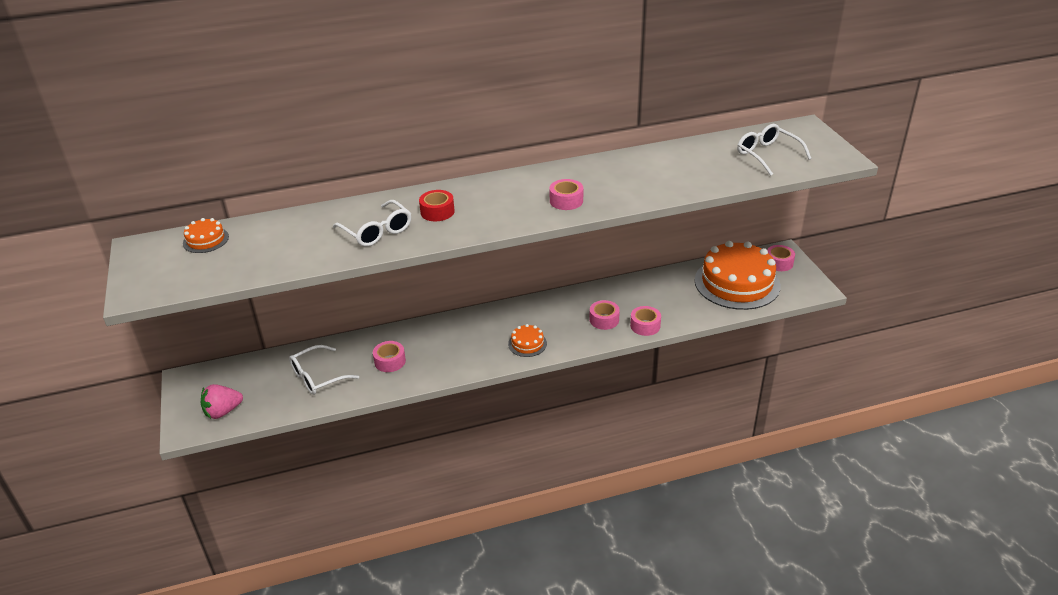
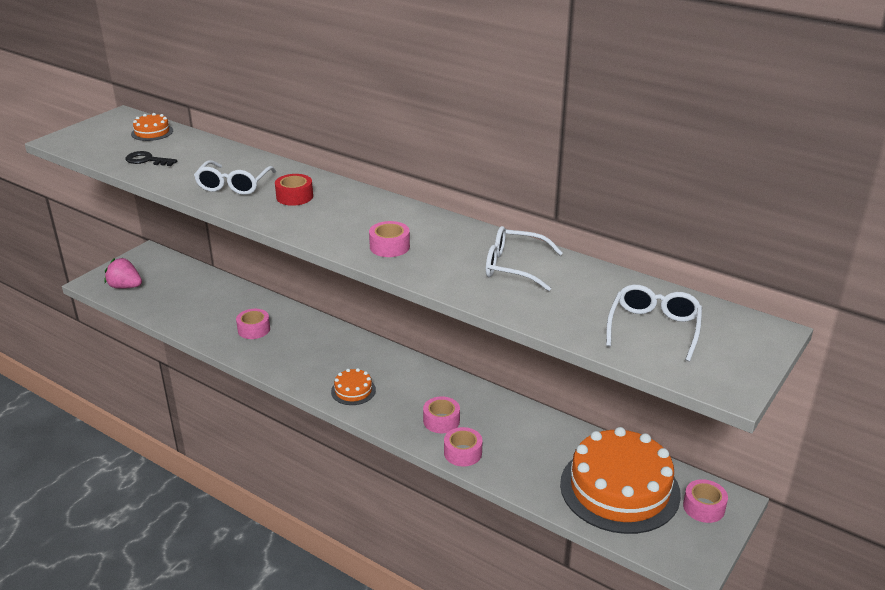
camera: 50 degrees right, 5 degrees down
(261, 258) = (147, 160): none -> black key
(317, 377) = (201, 306): white glasses -> white glasses (514, 267)

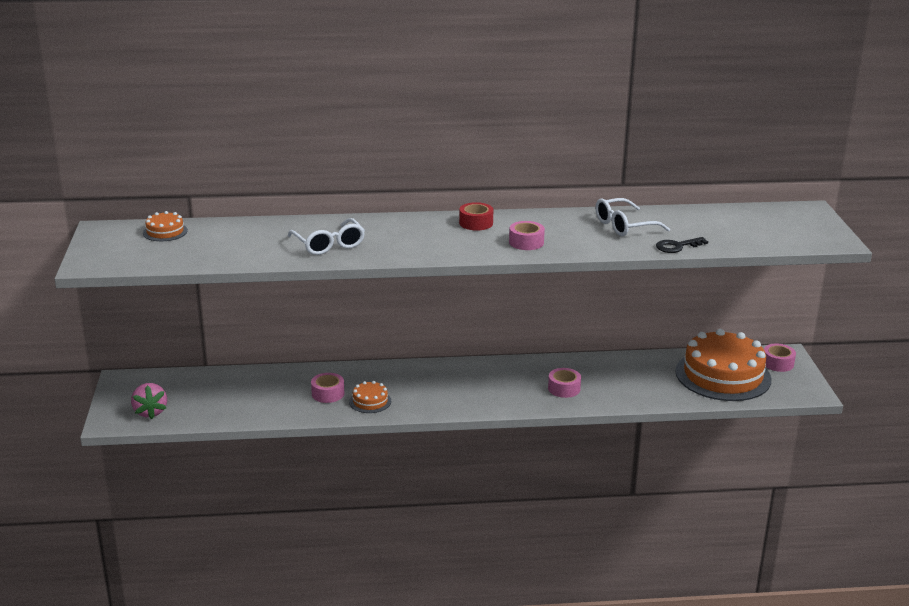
camera: 40 degrees left, 5 degrees down
(125, 287) = (150, 412): pink strawberry -> pink strawberry turned 90 degrees counterclockwise
(147, 160) = (211, 252): black key -> black key (677, 246)
(294, 197) = (393, 236): red tape -> red tape (476, 223)
(353, 390) = (475, 398): orange cake -> orange cake (370, 401)
(463, 453) = (606, 400): pink tape -> none
(654, 328) = (755, 229): white glasses -> none

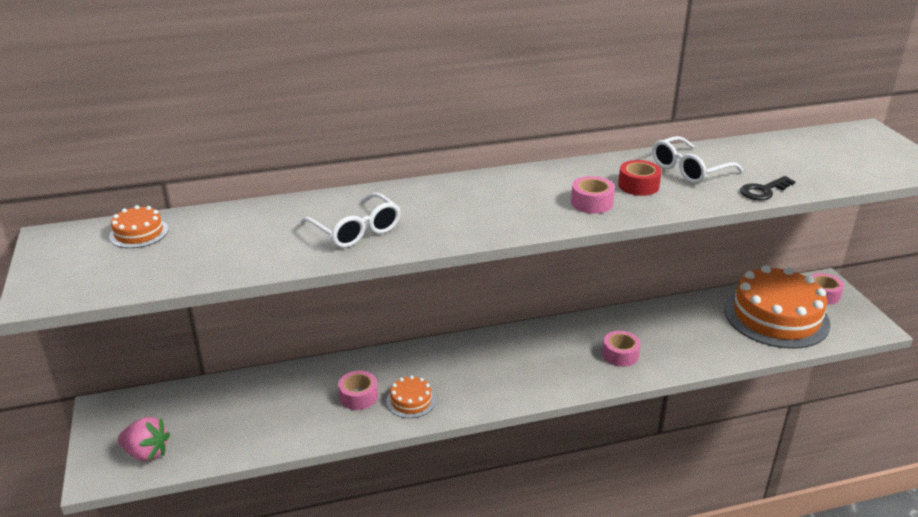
camera: 10 degrees left, 5 degrees up
(150, 412) = (146, 453): pink strawberry -> pink strawberry turned 45 degrees counterclockwise
(476, 223) = (520, 182): red tape -> red tape (638, 185)

